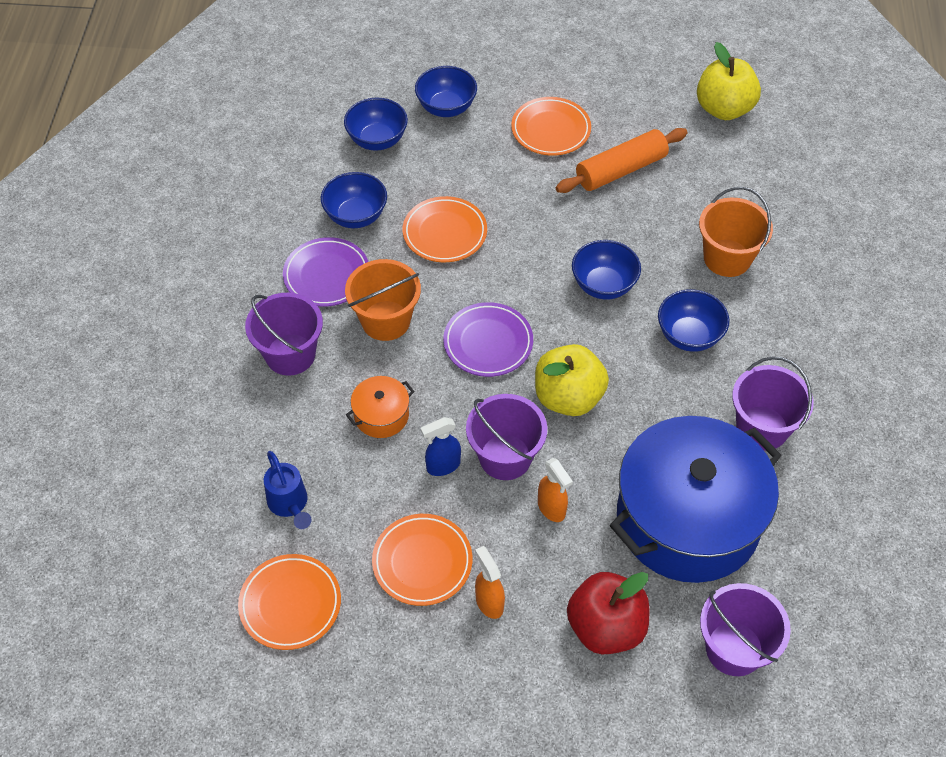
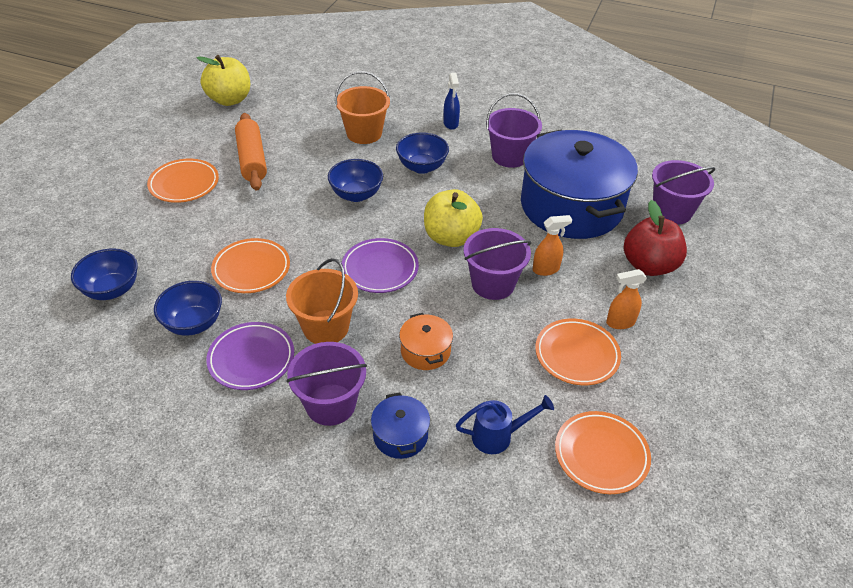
camera: 75 degrees left, 10 degrees down
(269, 421) = (400, 435): none -> blue pot
(443, 466) = (489, 322): blue spray bottle -> blue spray bottle (451, 124)
(446, 107) = (110, 237): blue bowl -> none

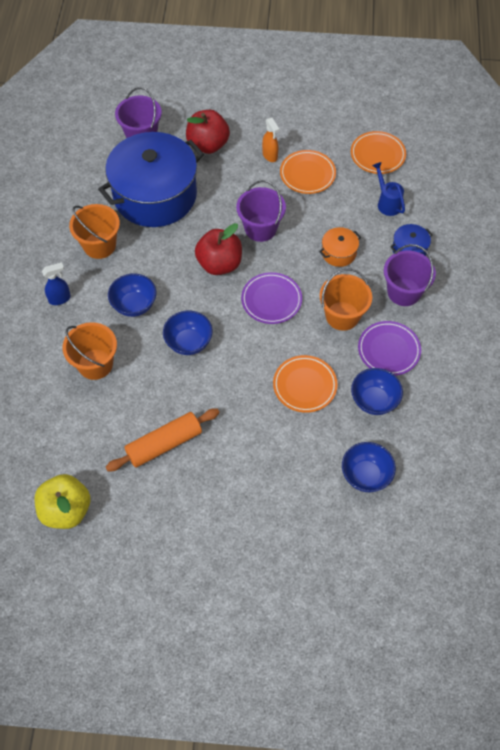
camera: 105 degrees left, 15 degrees up
(184, 184) = (219, 486): orange plate -> none
(451, 237) = (219, 264): yellow apple -> red apple
(510, 156) = (99, 245): purple bucket -> orange bucket
(546, 269) = (233, 201): orange spray bottle -> none

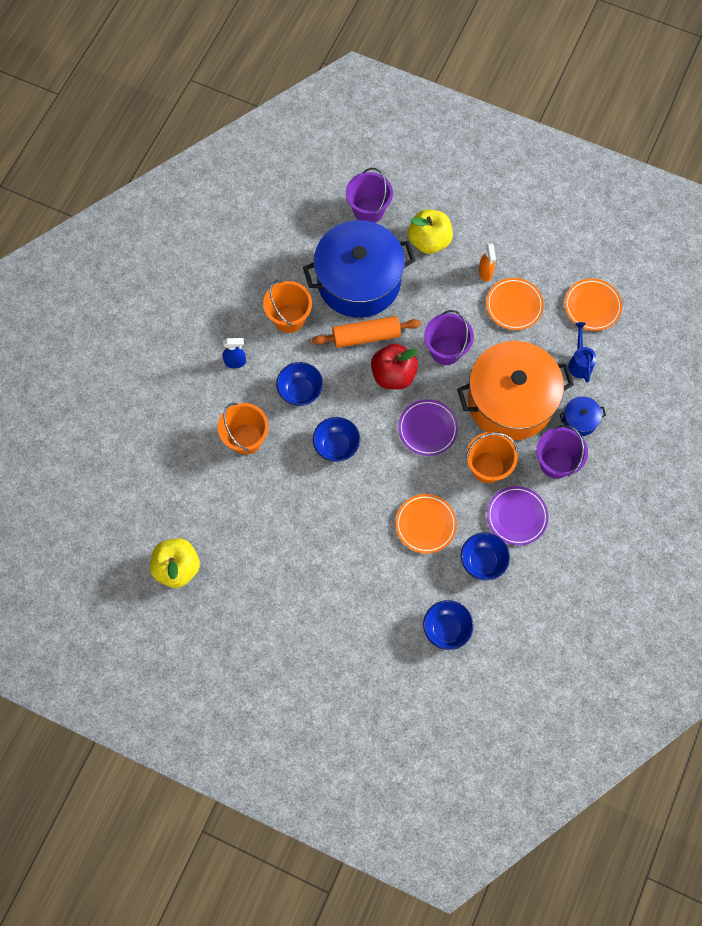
camera: 20 degrees right, 10 degrees up
(164, 444) = (280, 537): orange rolling pin -> orange rolling pin (366, 336)
(208, 145) = (429, 241): red apple -> yellow apple
(338, 253) = (510, 401): orange pot -> orange pot, size x2.49

